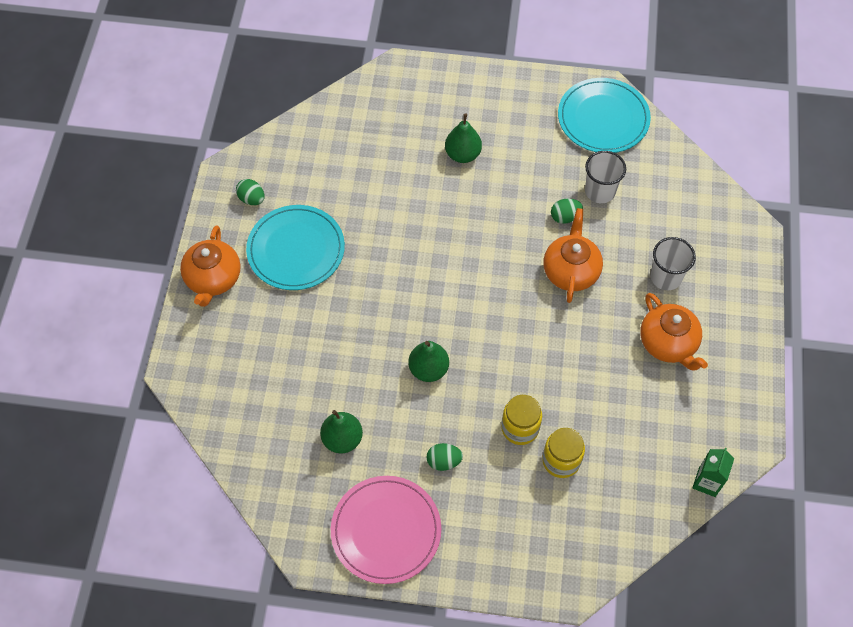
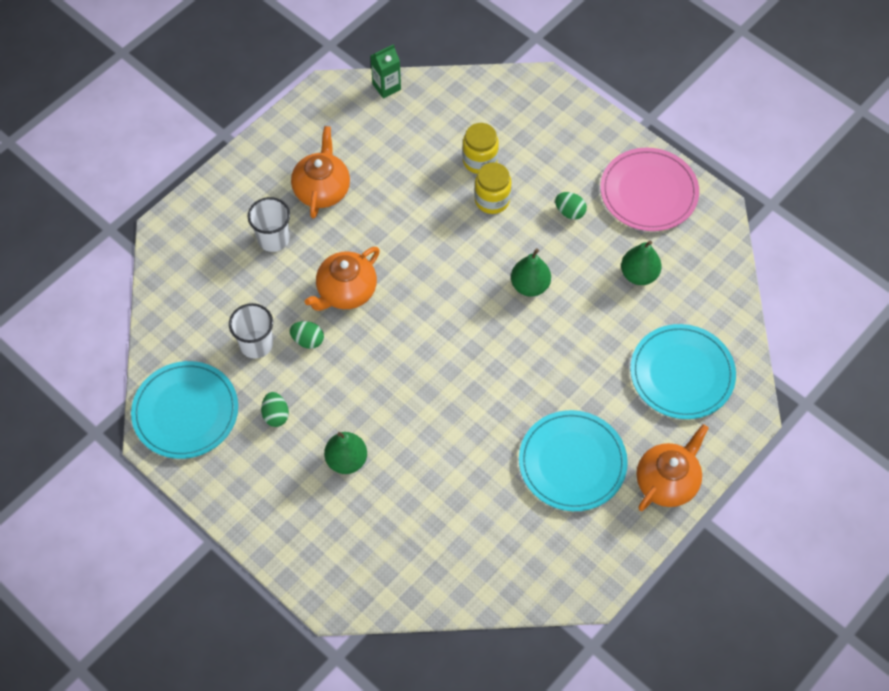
camera: 145 degrees left, 0 degrees up
(251, 372) = (682, 374): none -> turquoise plate
(252, 199) = (581, 543): green egg -> green egg (276, 415)

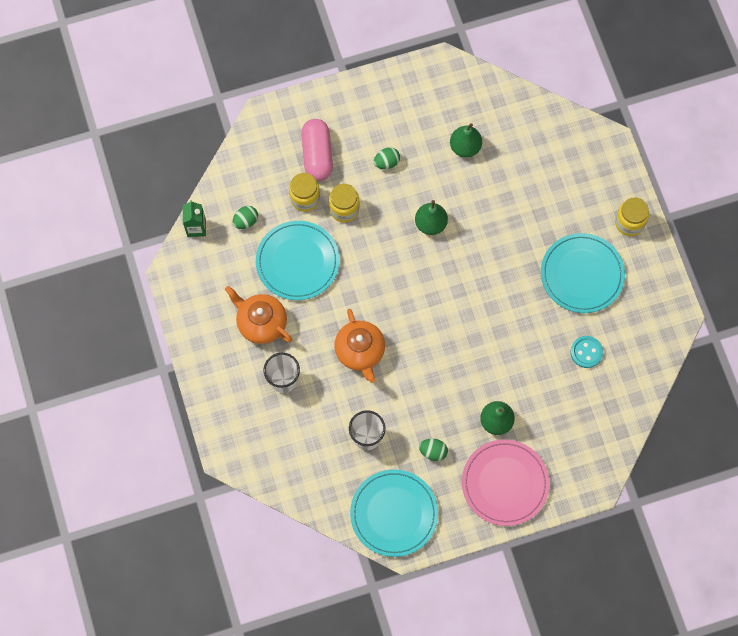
camera: 60 degrees left, 10 degrees up
(308, 340) = (385, 399): green egg -> green egg (246, 221)
(483, 513) = (586, 352): none -> turquoise button
(534, 147) = (317, 155): none -> pink capsule
(648, 192) = (402, 100): pink plate -> pink plate (505, 483)
(667, 481) = (629, 223): orange teapot -> yellow jar
(682, 374) = (557, 166): turquoise plate -> turquoise plate (297, 262)

